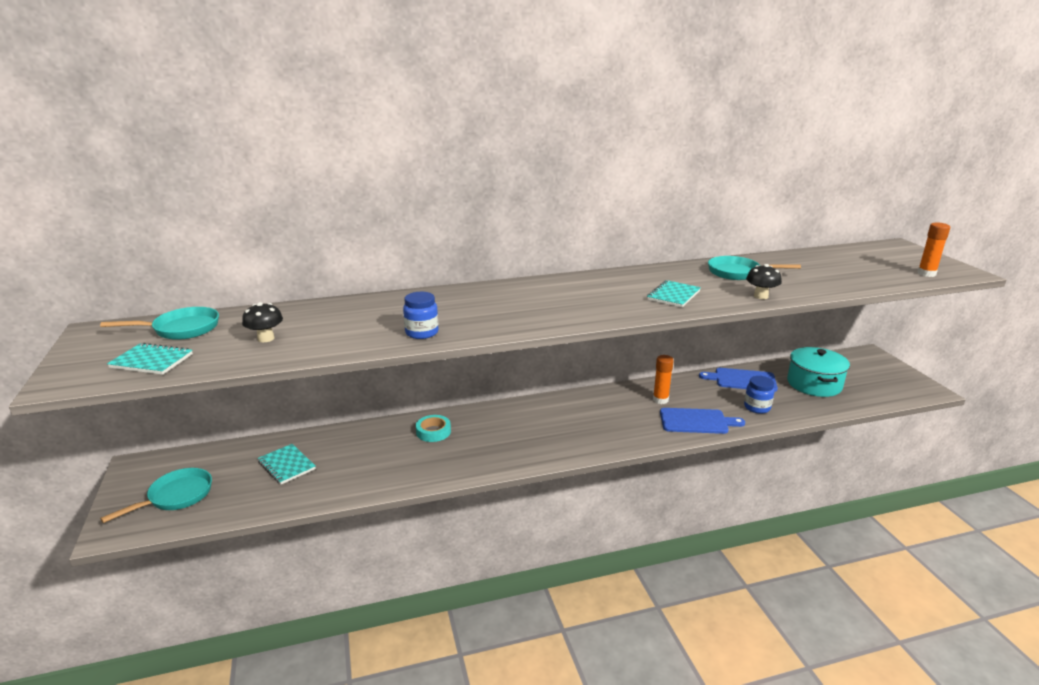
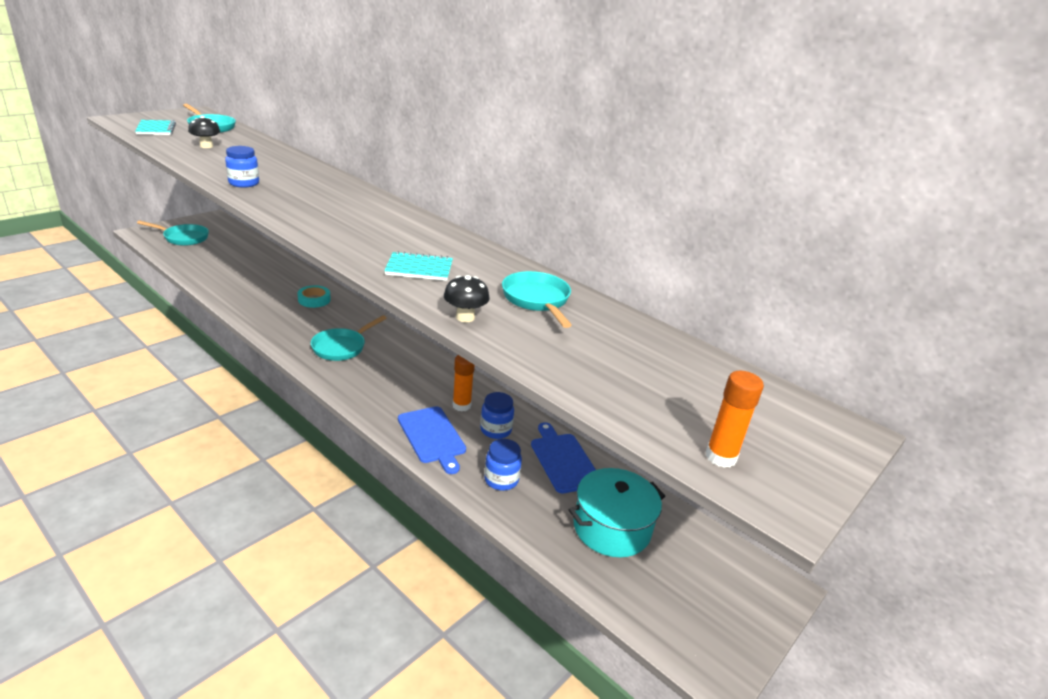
camera: 55 degrees right, 5 degrees up
(286, 465) = (235, 259): turquoise notebook -> none
(538, 434) = (342, 347): none -> turquoise pan
(698, 394) = (495, 430): none -> blue jar

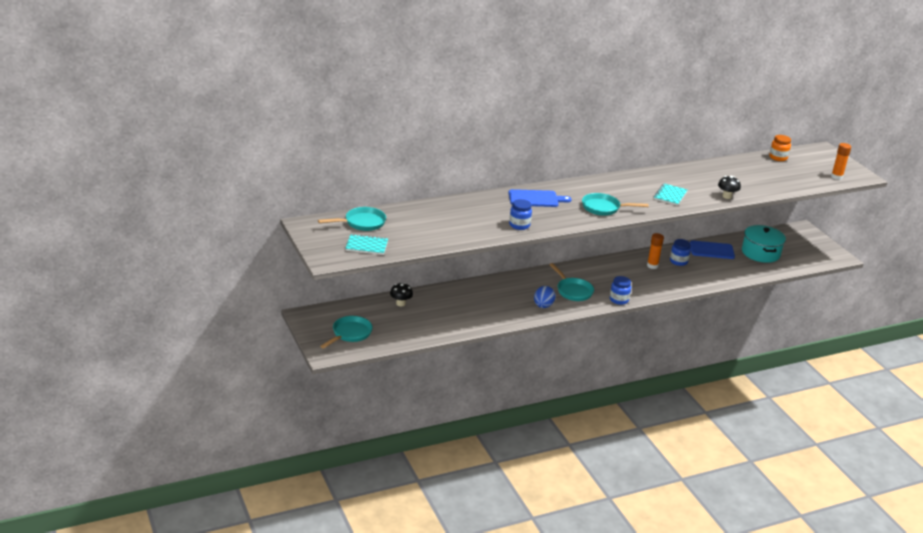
camera: 65 degrees left, 0 degrees up
(206, 146) = (423, 230): black mushroom -> black mushroom (401, 303)
(290, 330) = (543, 306): none -> blue egg
(314, 300) = (499, 290): turquoise tape -> none
(432, 437) = (679, 281): blue cutting board -> blue cutting board (535, 199)
(501, 480) = (720, 271): blue jar -> blue jar (619, 300)
(537, 300) = (710, 176): turquoise pan -> turquoise pan (604, 208)
(713, 369) = (778, 157): none -> orange jar

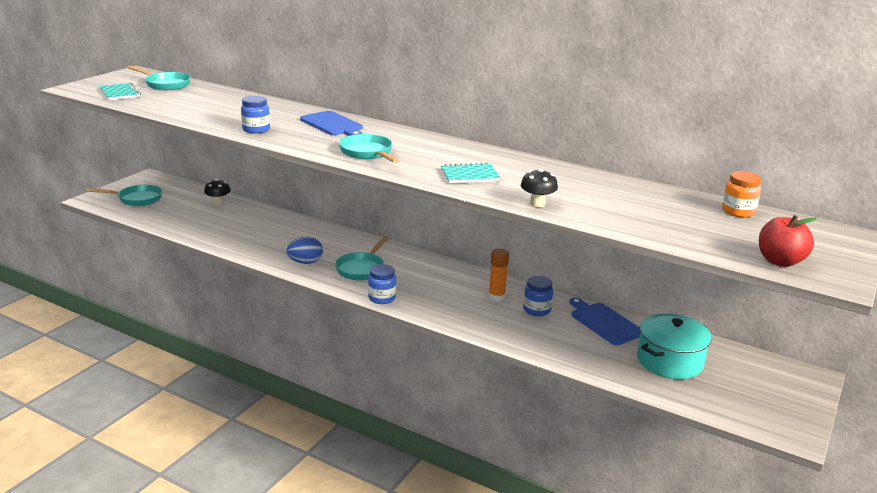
camera: 55 degrees right, 5 degrees down
(836, 177) = (780, 261): orange glue stick -> red apple

